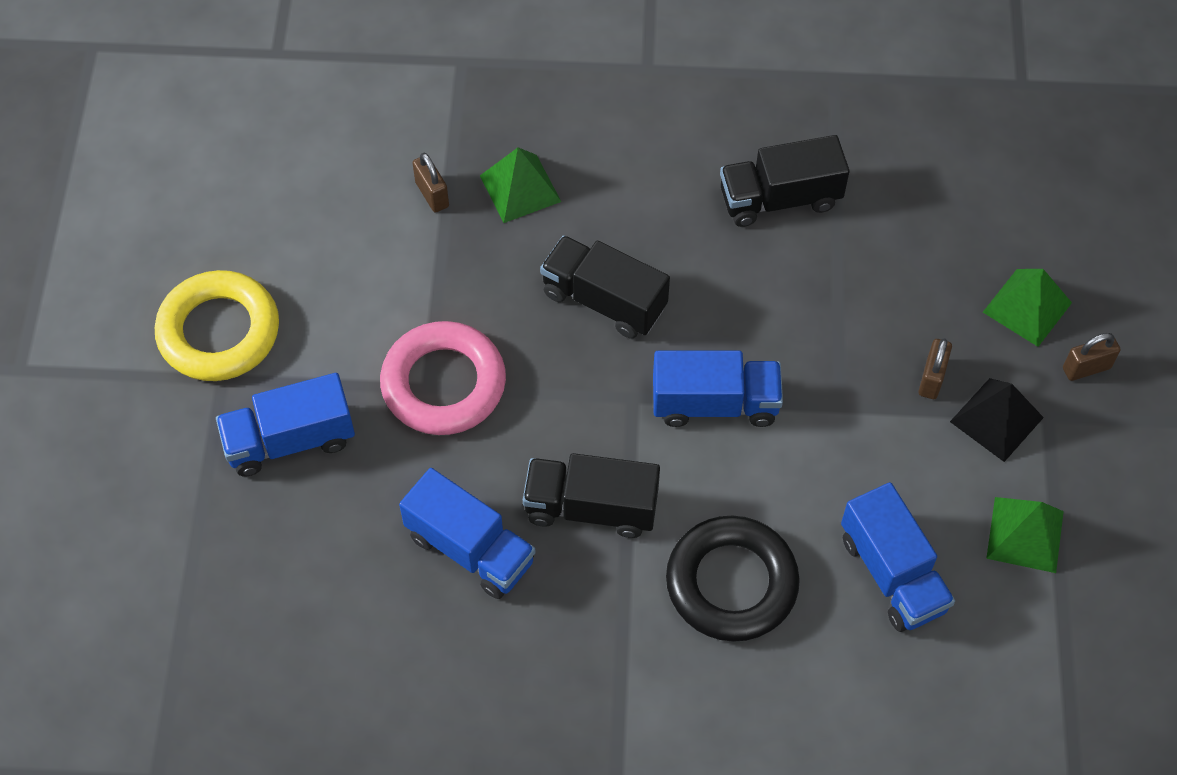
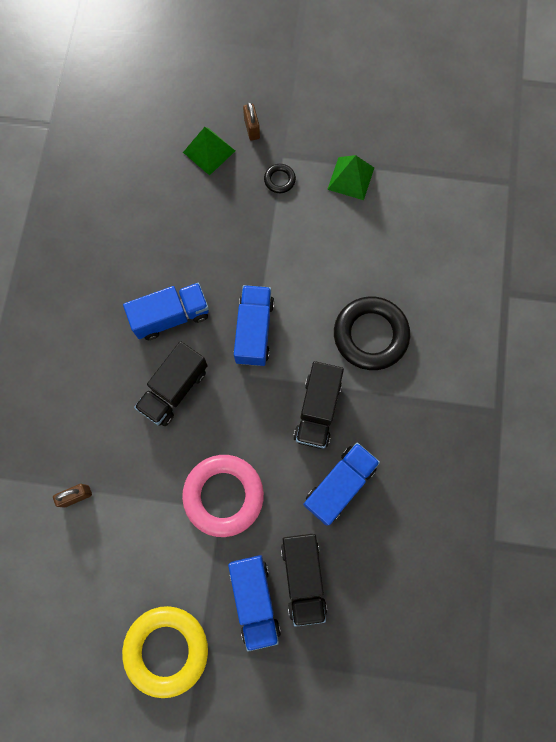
camera: 85 degrees left, 15 degrees up
(520, 188) = (81, 436): green pyramid -> none
(780, 199) = (114, 275): black truck -> black truck (303, 577)
(892, 573) = (369, 249): blue truck -> blue truck (171, 316)
(931, 379) = (250, 209): brown padlock -> none
(996, 419) = (279, 180): black pyramid -> black ring

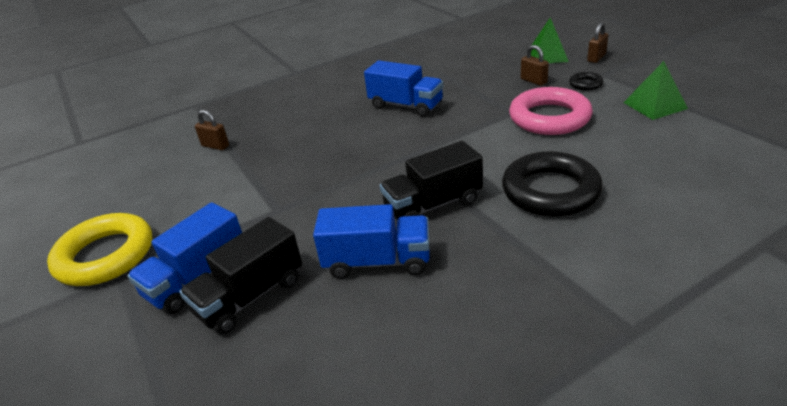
camera: 55 degrees right, 40 degrees down
(174, 389) = (351, 136): black truck -> none
(223, 495) = (287, 204): pink ring -> pink ring (549, 118)
(236, 203) = (533, 81): none -> brown padlock
(254, 331) = (451, 139): blue truck -> none

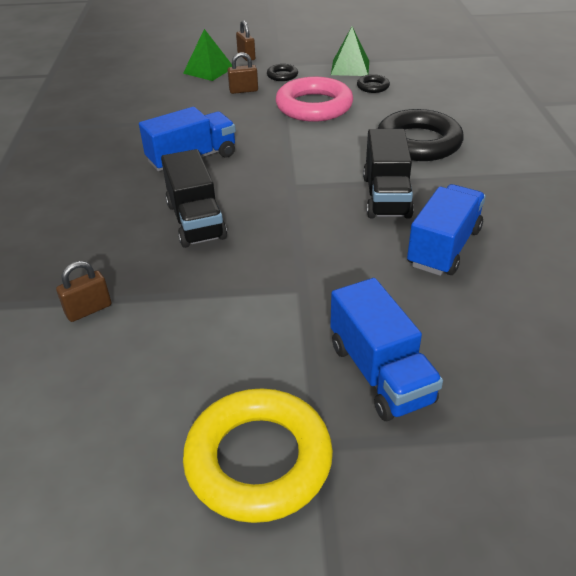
camera: 65 degrees left, 5 degrees up
(250, 296) = (439, 337): black truck -> black truck (195, 221)
(632, 130) = (373, 87): none -> black ring

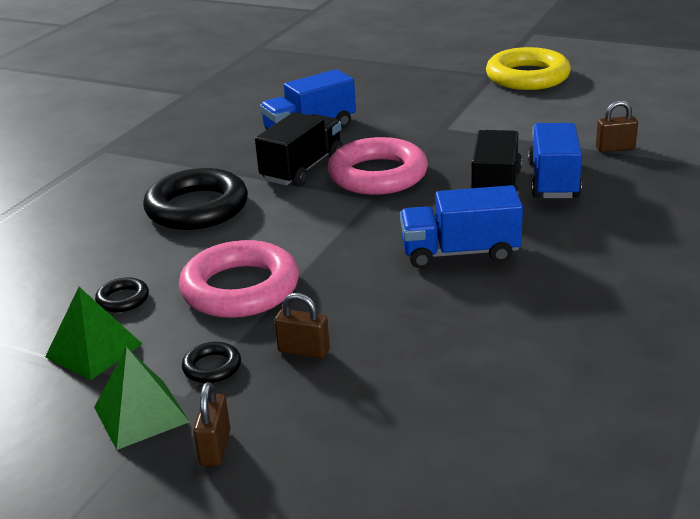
camera: 150 degrees left, 10 degrees down
(208, 70) = (317, 428): green pyramid -> green pyramid (141, 414)
(312, 208) = (378, 175): none -> pink ring
(380, 373) = (432, 89): blue truck -> blue truck (553, 180)

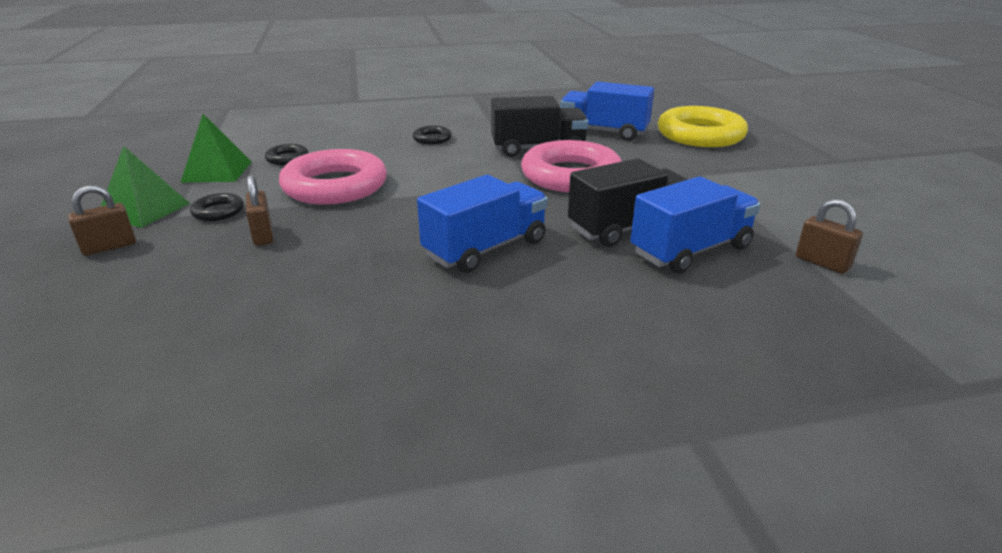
camera: 50 degrees right, 0 degrees up
(197, 208) = (432, 139): black ring -> black ring, size x0.44
(460, 253) = (485, 248): blue truck -> blue truck turned 90 degrees clockwise
(527, 77) = (874, 175): yellow ring -> yellow ring (700, 135)

